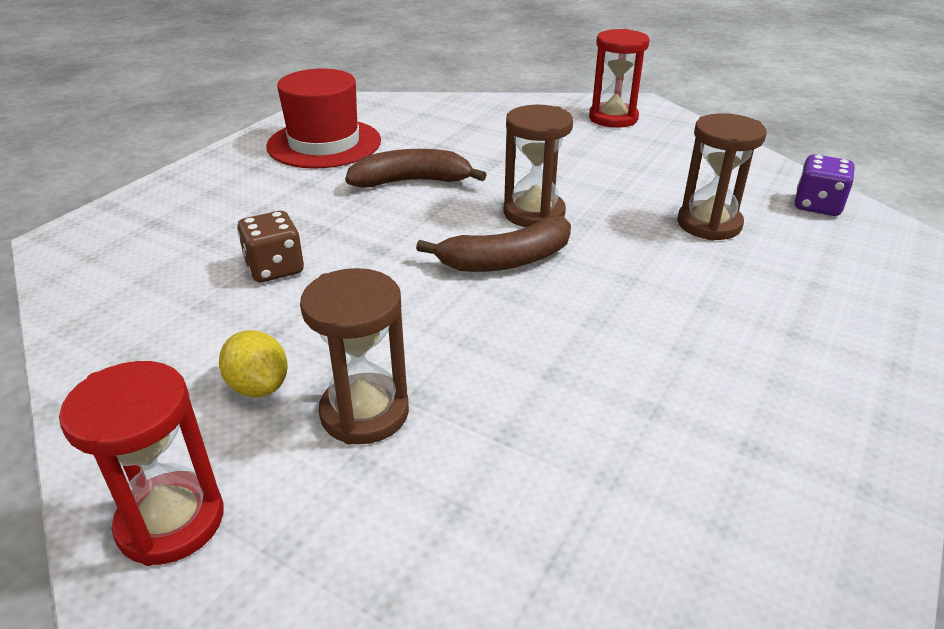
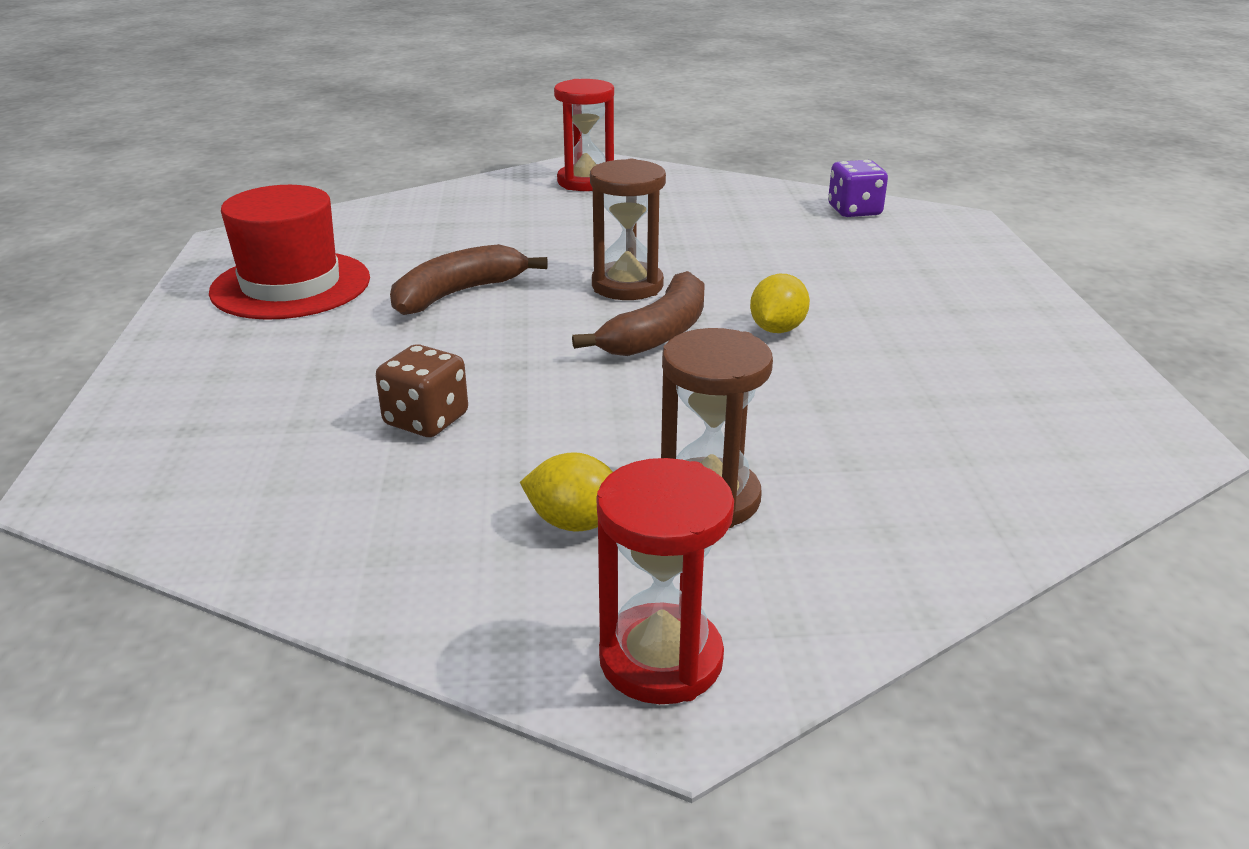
camera: 35 degrees left, 5 degrees down
(603, 291) = (777, 329): none -> yellow lemon
(709, 224) = (791, 249): brown hourglass -> none

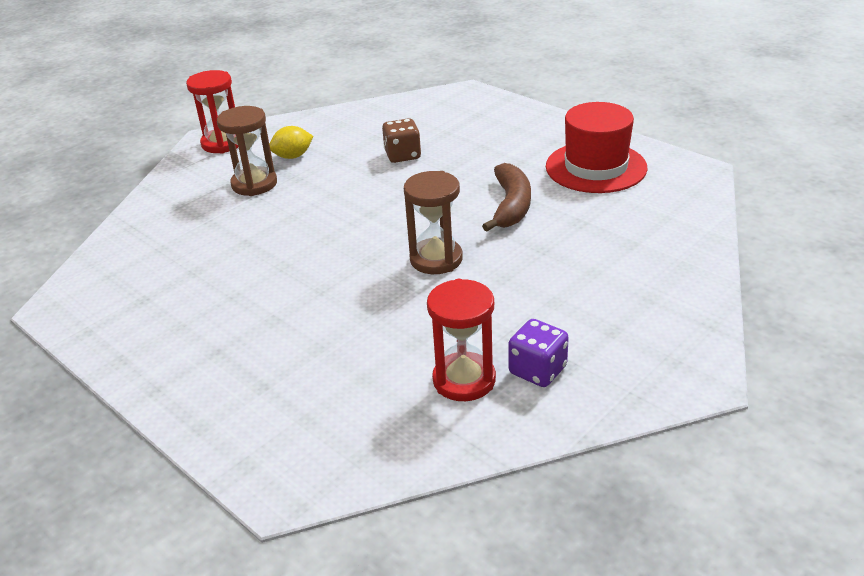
camera: 140 degrees right, 5 degrees up
(586, 182) = (646, 345): red hourglass -> red hourglass (464, 380)
(658, 333) = (372, 239): brown banana -> none
(777, 329) = (312, 274): yellow lemon -> none
(854, 211) = (385, 443): purple dice -> purple dice (537, 370)

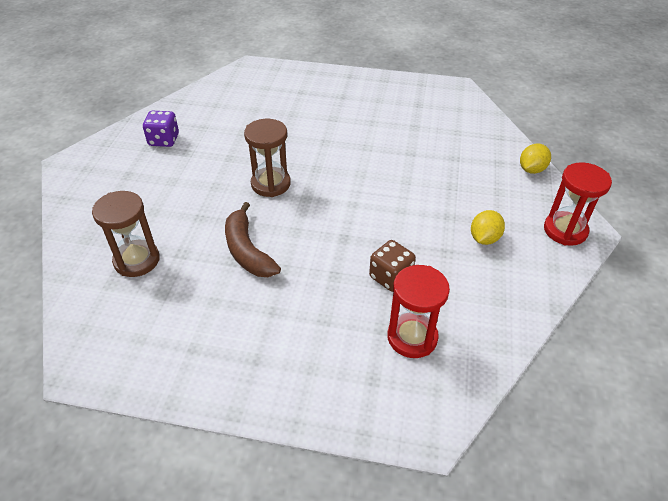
camera: 145 degrees right, 10 degrees up
(161, 190) = (531, 169): none -> yellow lemon
(254, 184) = (473, 199): brown hourglass -> brown hourglass (137, 260)
(464, 380) = (201, 124): red hourglass -> red hourglass (412, 337)
(596, 167) = (192, 331): red hat -> none

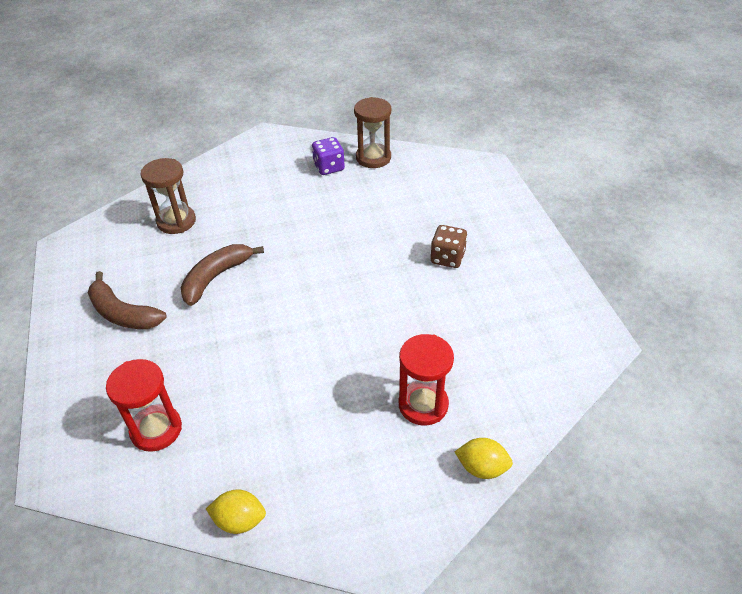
camera: 65 degrees right, 0 degrees up
(242, 333) = (123, 313): none -> brown banana
(270, 184) = (311, 255): brown hourglass -> brown hourglass (373, 158)
(390, 277) = (227, 388): brown dice -> brown dice (447, 258)
(484, 238) = (323, 451): yellow lemon -> yellow lemon (239, 520)
(565, 230) = (381, 532): red hourglass -> red hourglass (423, 405)

